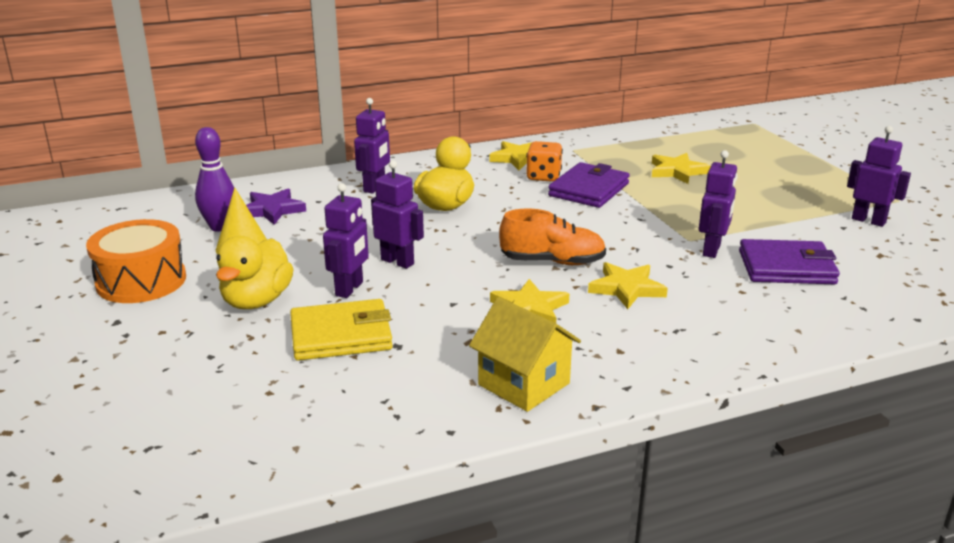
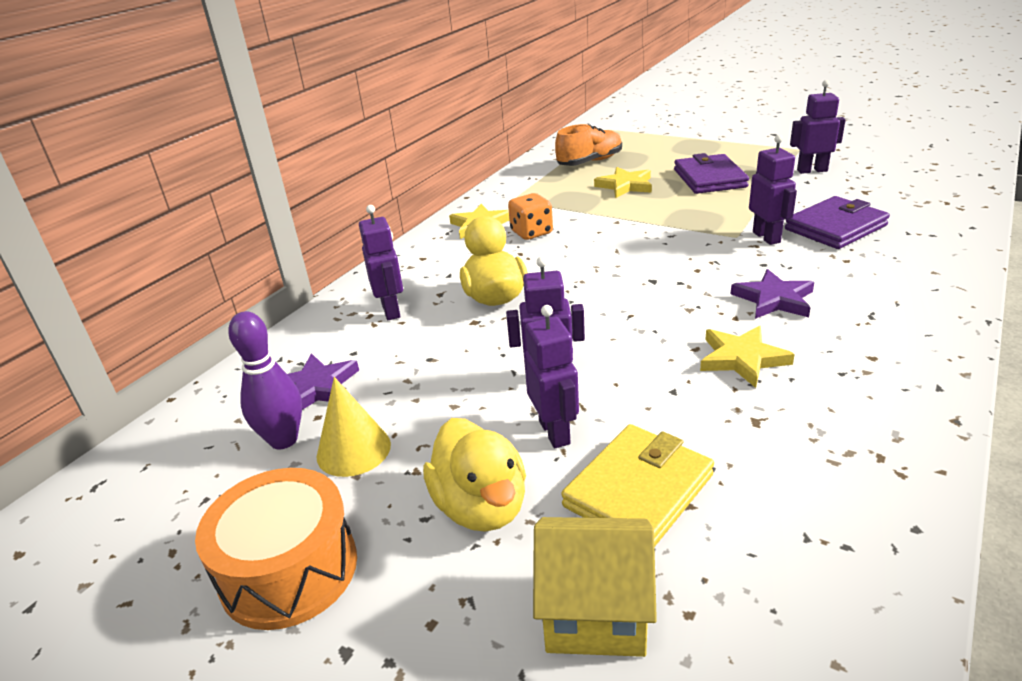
camera: 35 degrees left, 5 degrees up
(523, 384) = (873, 435): yellow house -> yellow house (595, 612)
(552, 262) = (678, 305): orange shoe -> orange shoe (590, 162)
(589, 190) = (588, 228): purple wallet -> purple wallet (709, 178)
(626, 288) = (774, 299): yellow star -> purple star

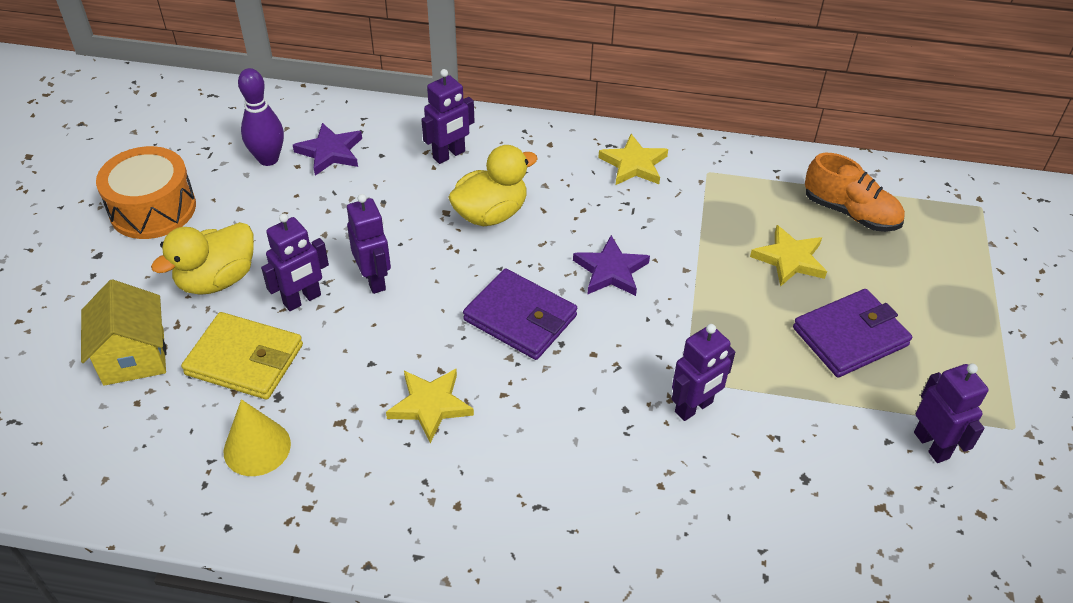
camera: 65 degrees right, 15 degrees up
(353, 450) = (263, 197): yellow cone -> yellow cone (257, 447)
(531, 233) = (631, 207): orange dice -> none
(774, 299) = (547, 422): purple star -> purple star (610, 270)
(835, 227) = (747, 474): purple wallet -> purple wallet (520, 318)

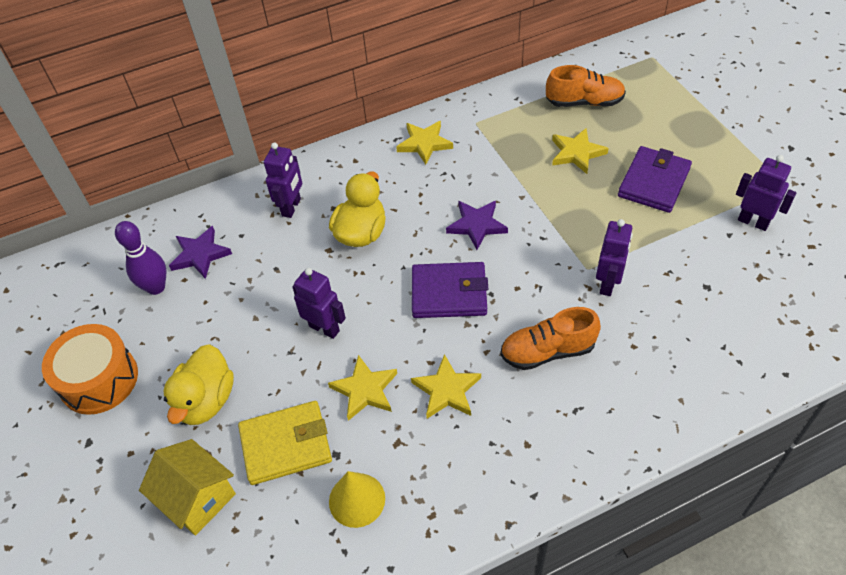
camera: 30 degrees left, 5 degrees up
(302, 300) = (286, 375): purple robot -> none
(357, 356) = (365, 390): none -> yellow star
(564, 433) = (547, 351): none -> orange shoe

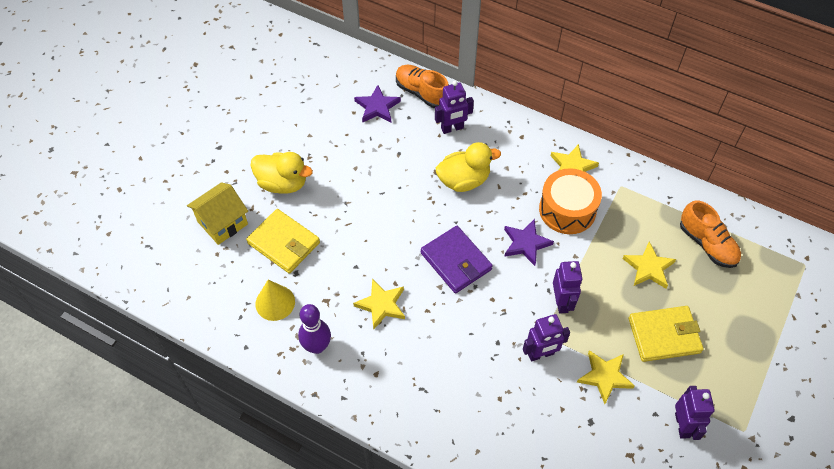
camera: 50 degrees right, 5 degrees up
(99, 379) = (258, 122): orange drum -> orange drum (567, 210)
(156, 287) = (337, 102): purple bowling pin -> purple bowling pin (317, 346)
(198, 498) = (222, 223): yellow house -> yellow house turned 45 degrees clockwise
(206, 401) = (283, 183): yellow duck -> yellow duck turned 135 degrees counterclockwise
(324, 328) = (376, 209): purple robot -> purple robot (562, 302)
(365, 390) = (349, 260): yellow star -> yellow star (605, 376)
(547, 351) = (454, 347): orange shoe -> orange shoe (422, 93)
(654, 182) = (664, 335): purple wallet -> yellow wallet

